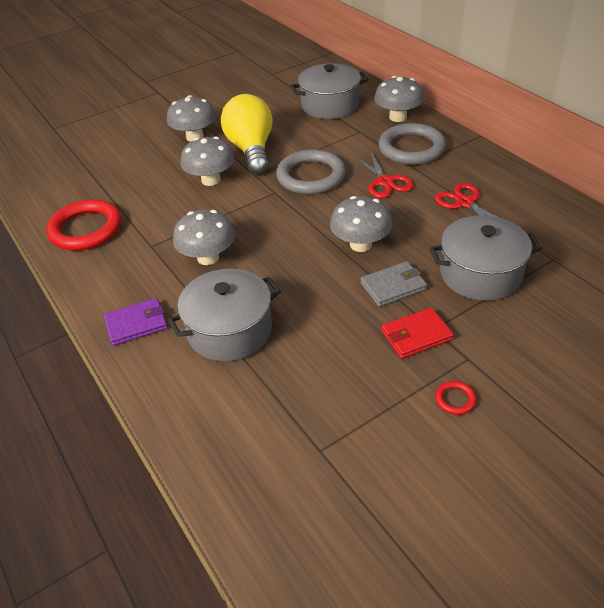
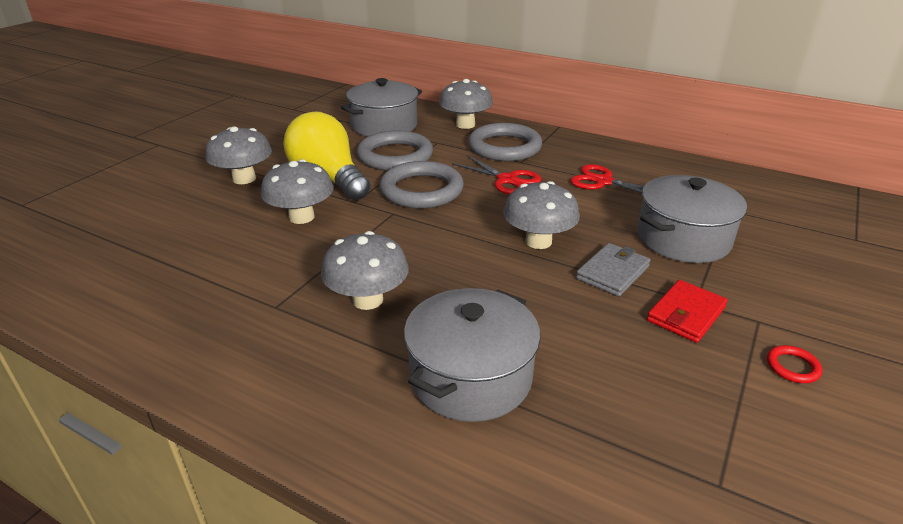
camera: 30 degrees left, 10 degrees down
(86, 229) = (157, 311): red ring -> none
(136, 324) = (330, 411): purple wallet -> none
(315, 138) = (395, 156): none -> grey ring

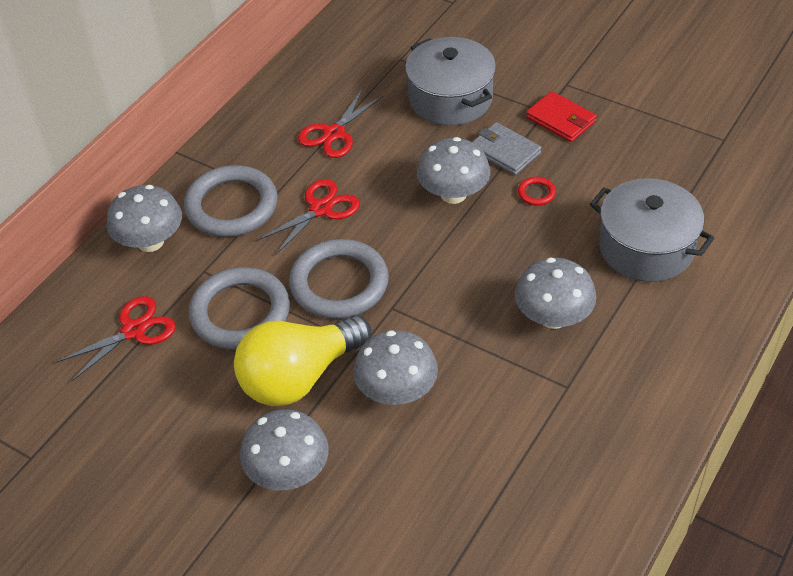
camera: 85 degrees left, 15 degrees up
(384, 126) = (134, 331): grey pot -> red scissors
(792, 367) = (616, 81): red ring -> red ring (536, 193)

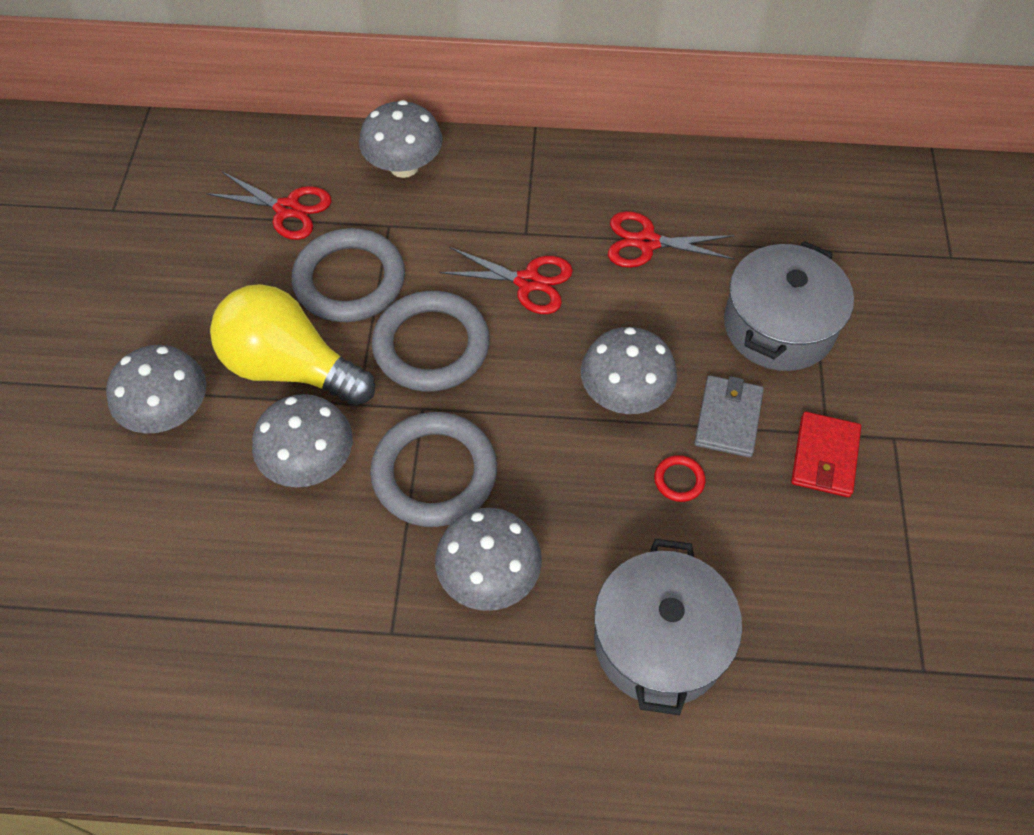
camera: 60 degrees right, 10 degrees up
(231, 206) = (487, 206): grey ring -> grey ring (434, 473)

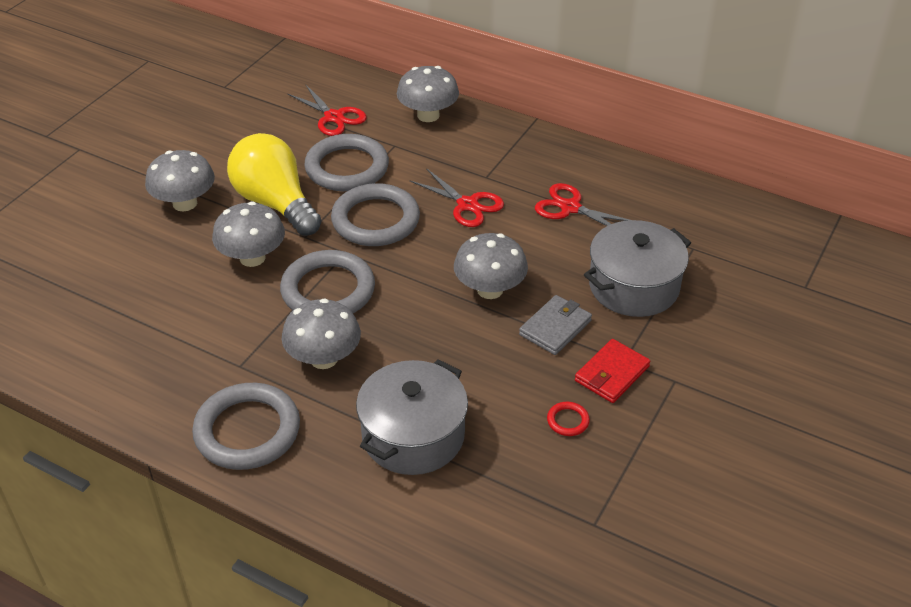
camera: 25 degrees right, 15 degrees down
(459, 726) = (247, 431): none -> grey ring
(679, 480) = (493, 351): red ring -> red ring (568, 421)

